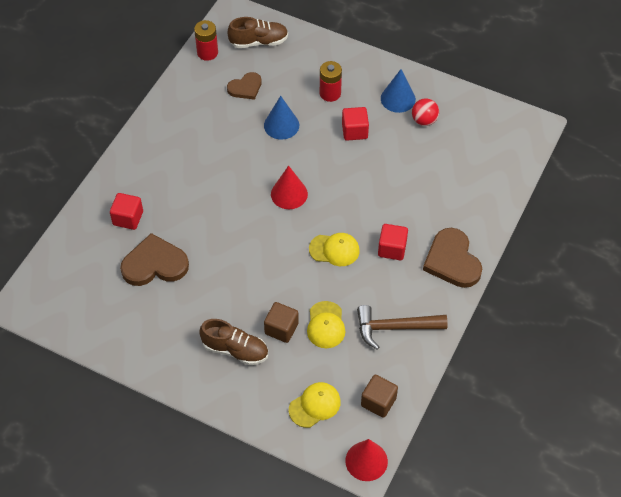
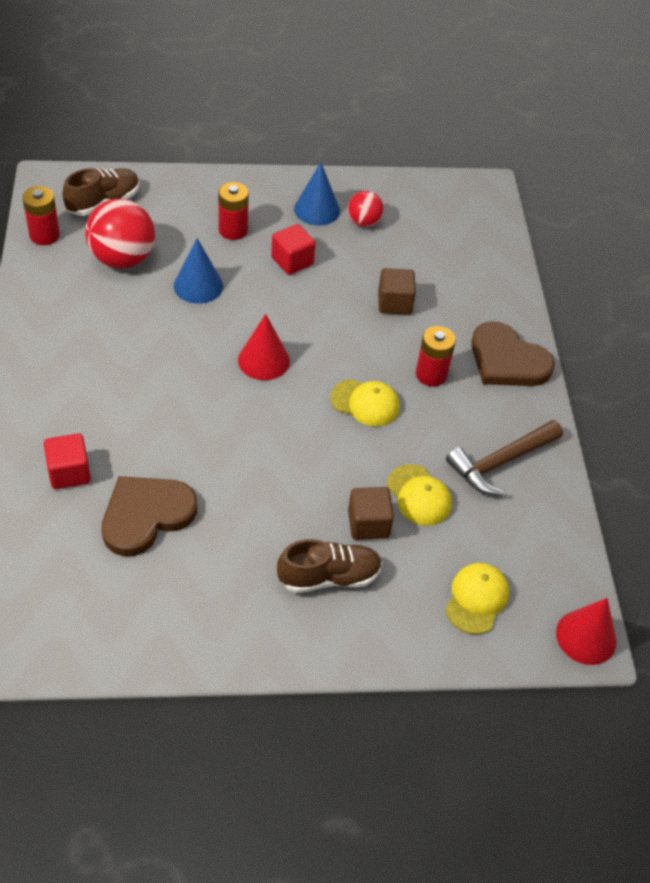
camera: 35 degrees left, 5 degrees down
(245, 88) = (122, 259): brown heart -> red ball
(334, 250) = (365, 403): yellow cap -> yellow cap turned 45 degrees clockwise
(378, 402) = (547, 558): brown cube -> brown cube (394, 303)
(392, 249) = (431, 374): red cube -> red battery

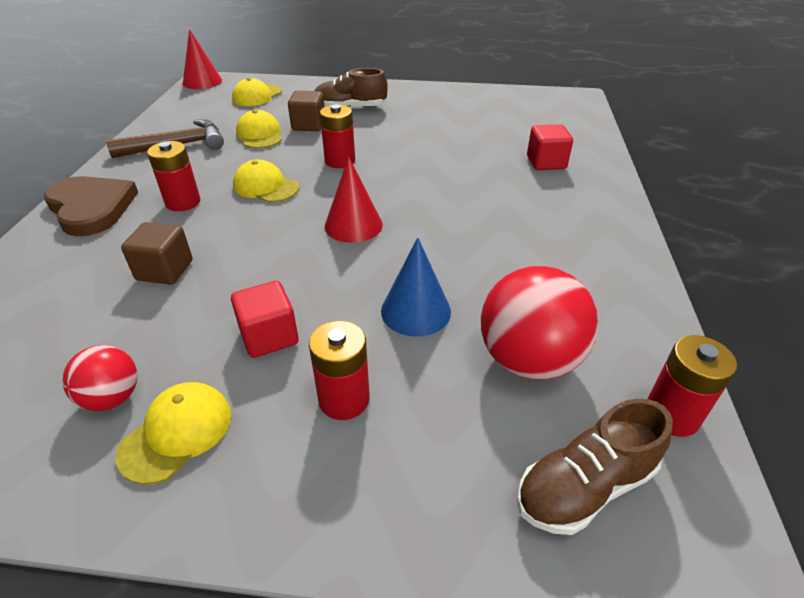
camera: 165 degrees left, 10 degrees down
(146, 515) = (478, 138): brown heart -> none
(304, 452) = (340, 161): none -> red battery
(317, 209) = (177, 433): blue cone -> yellow cap

